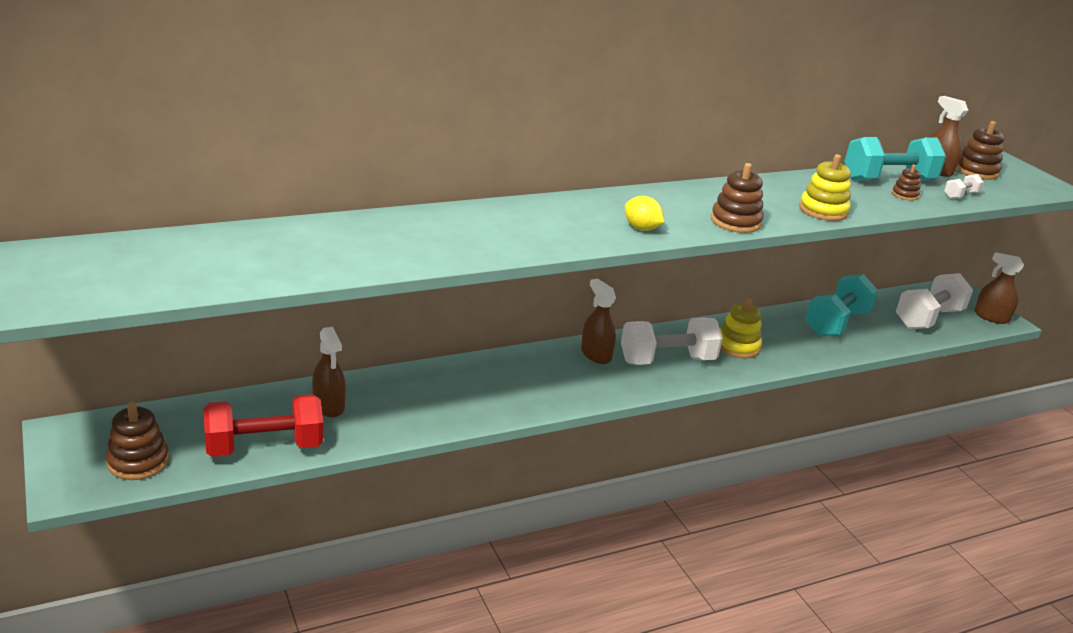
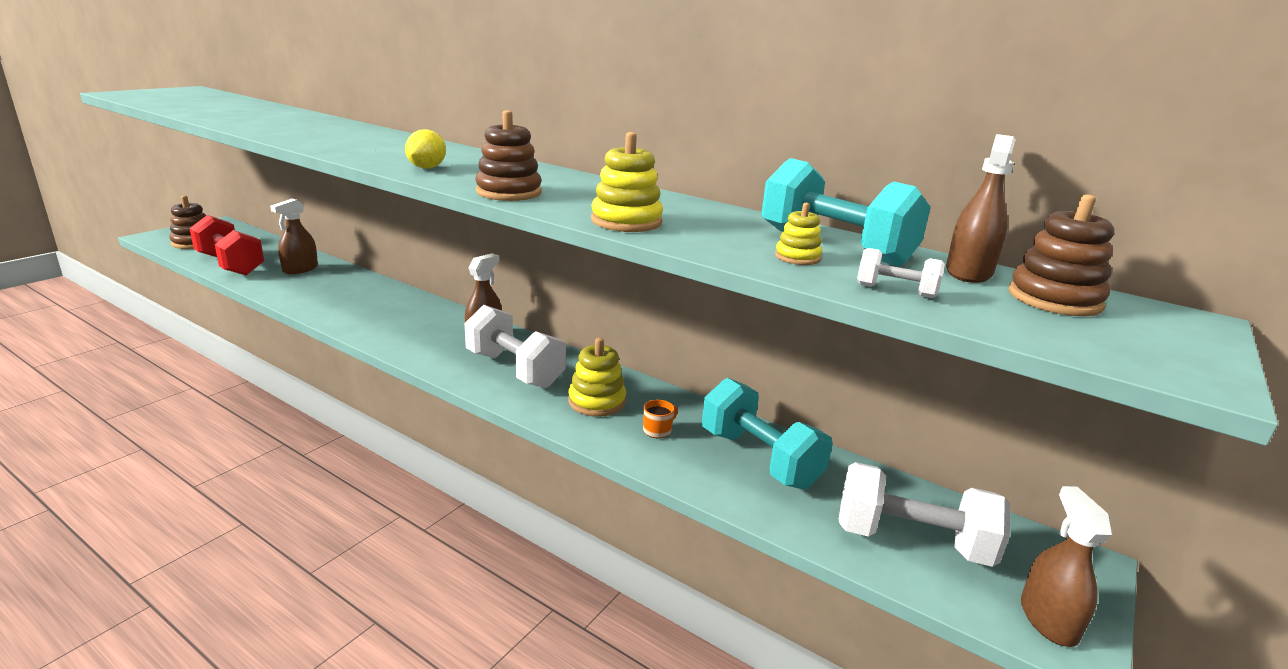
camera: 60 degrees right, 5 degrees down
(788, 340) = (658, 430): none -> orange mug
(836, 323) = (759, 458): turquoise dumbbell -> turquoise dumbbell turned 45 degrees clockwise
(904, 195) = (797, 257): brown stacking toy -> yellow stacking toy

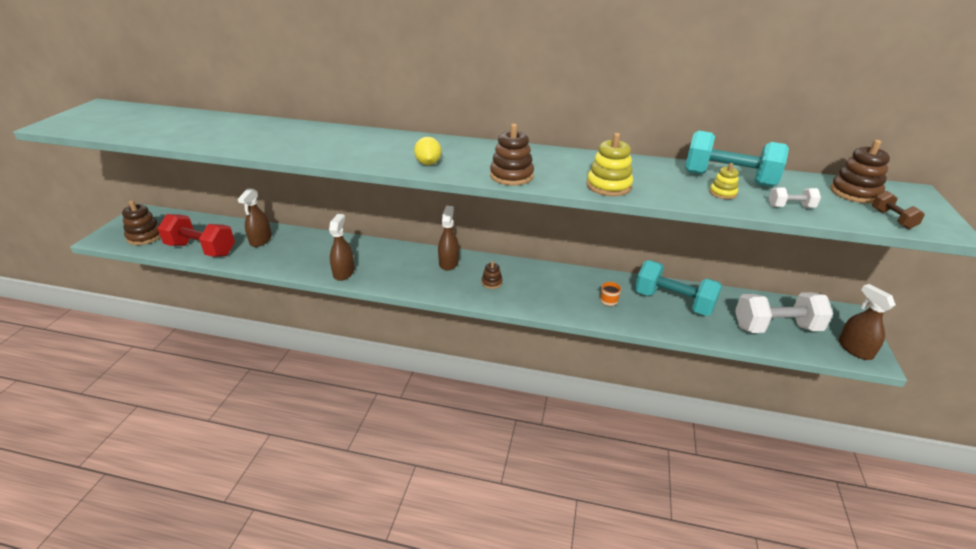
camera: 20 degrees left, 10 degrees up
(514, 369) = (491, 282): white dumbbell -> brown stacking toy
(597, 402) = (559, 291): yellow stacking toy -> none
(968, 272) = (803, 183): brown spray bottle -> brown spray bottle (344, 272)
(1085, 341) = (892, 219): none -> brown dumbbell

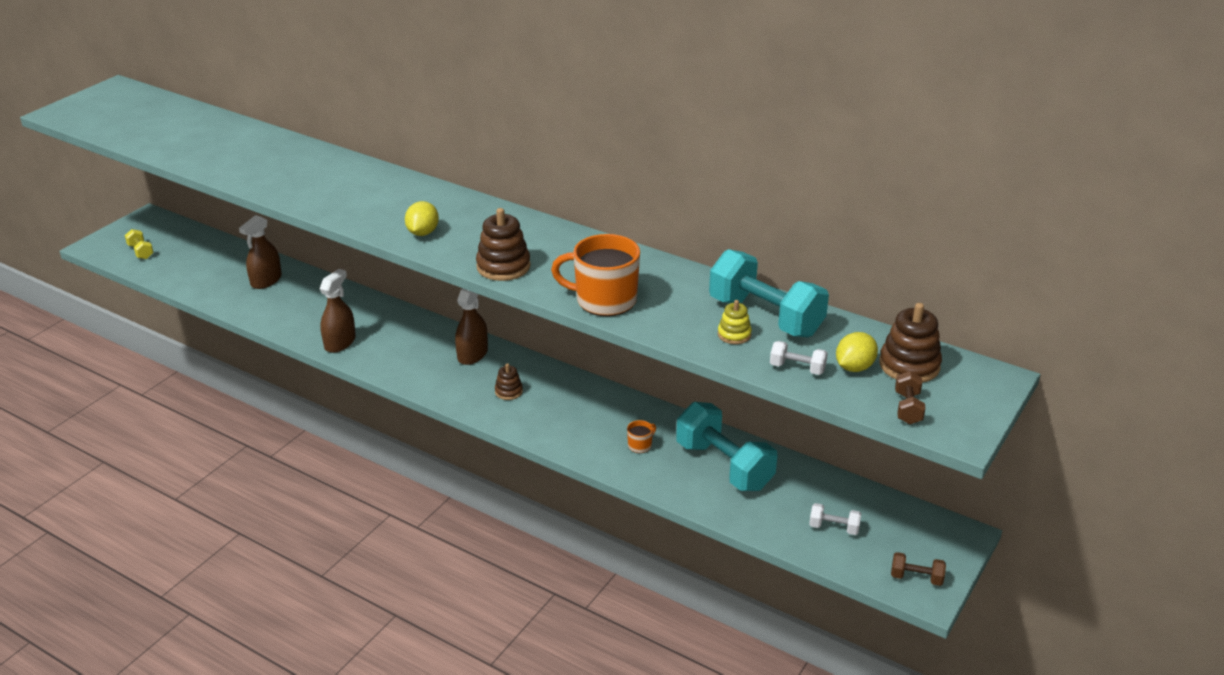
camera: 20 degrees right, 0 degrees up
(145, 236) = (141, 252): brown stacking toy -> yellow dumbbell
(201, 249) = (195, 281): red dumbbell -> none
(608, 186) = (604, 300): yellow stacking toy -> orange mug
(776, 328) = (834, 528): white dumbbell -> white dumbbell, size x0.44
(824, 200) = (854, 367): none -> yellow lemon
(855, 349) = (916, 578): brown spray bottle -> brown dumbbell

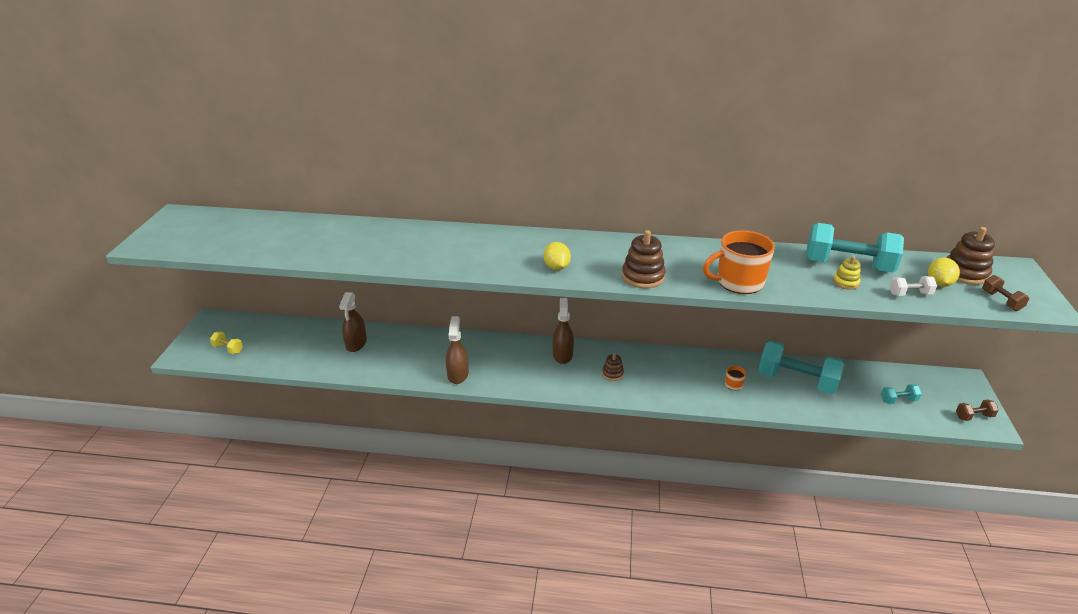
camera: 25 degrees left, 0 degrees up
(834, 528) = (898, 400): white dumbbell -> turquoise dumbbell

